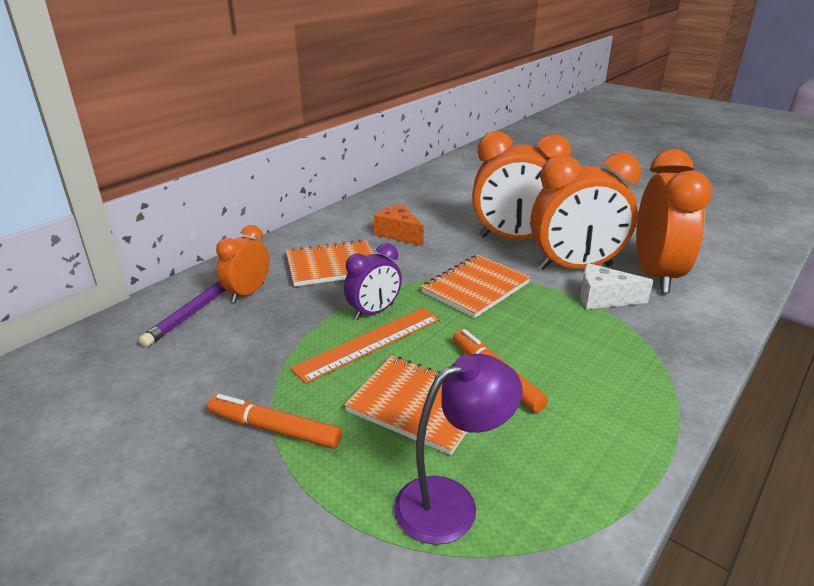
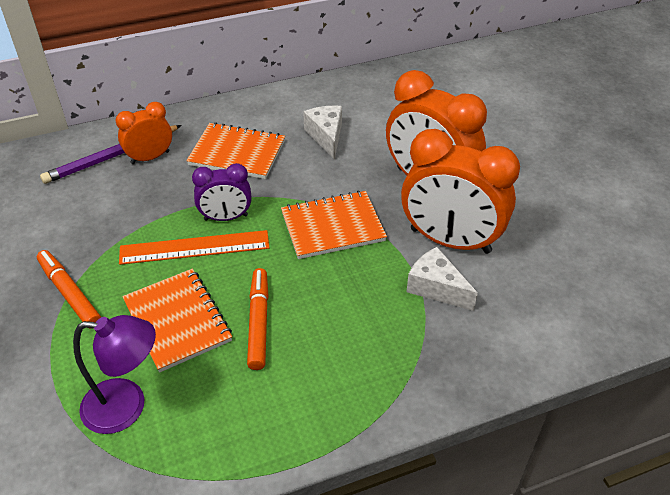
camera: 30 degrees right, 15 degrees up
(398, 234) = (326, 136): orange cheese -> white cheese
(655, 275) = (521, 283): orange clock -> none

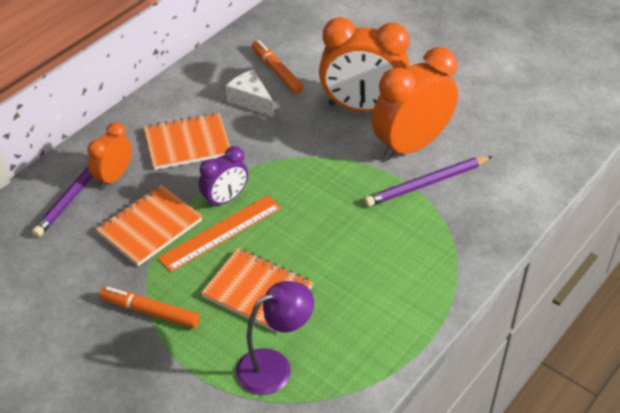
camera: 30 degrees left, 0 degrees up
(258, 322) = (320, 265): orange marker -> orange marker (276, 71)
(332, 227) = (316, 171): orange notebook -> orange notebook (150, 227)
(436, 288) = (427, 184): white cheese -> purple pencil
(450, 241) = (411, 145): orange clock -> orange clock turned 150 degrees clockwise

